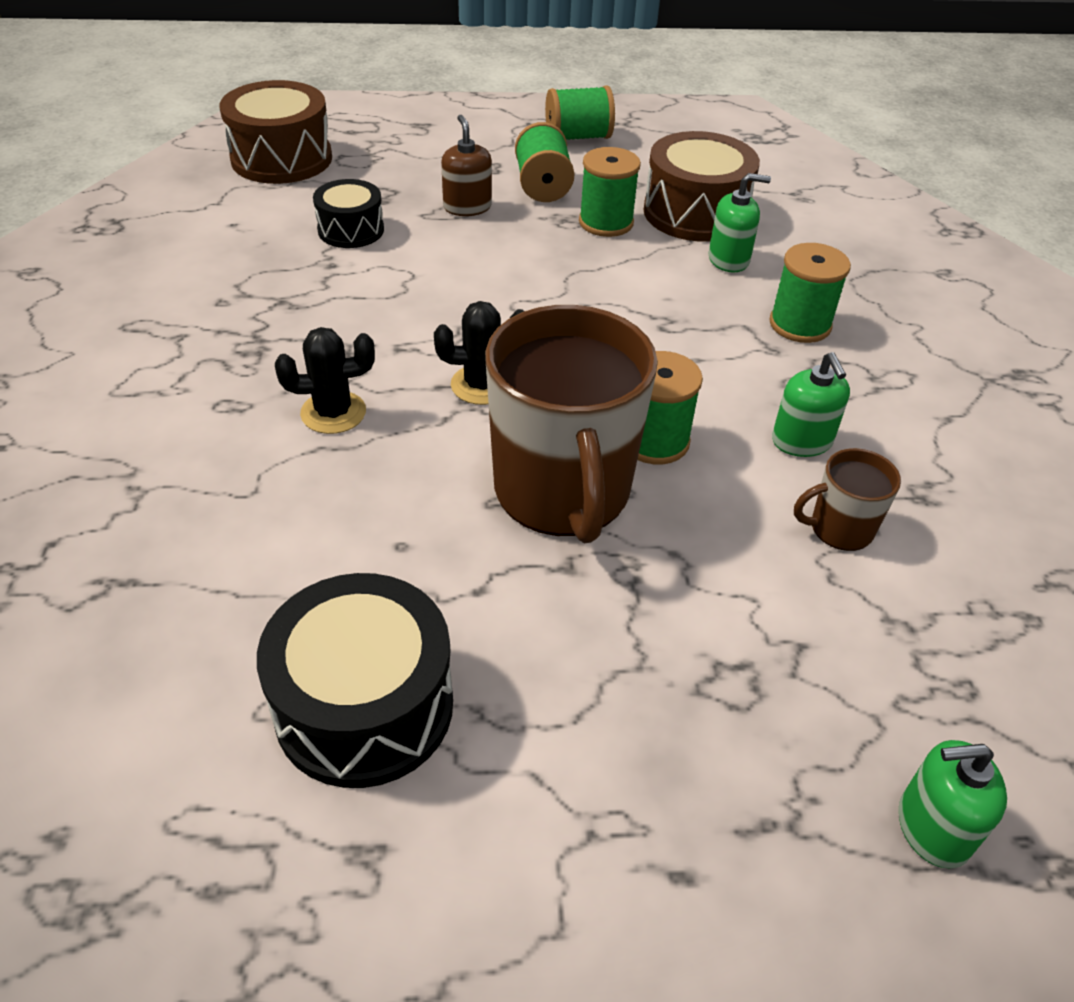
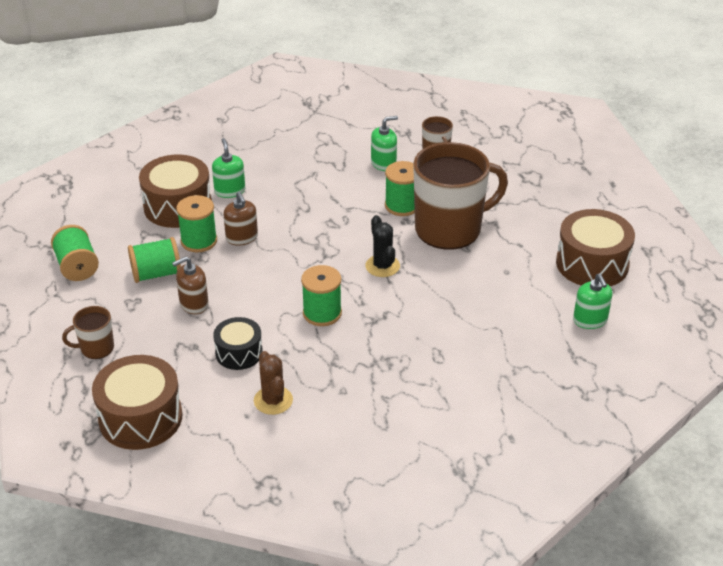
camera: 100 degrees left, 5 degrees down
(244, 245) = (273, 400): none -> brown cactus
(333, 413) = (427, 314): black cactus -> none
(364, 706) = (592, 264): black drum -> brown drum
(418, 140) = (96, 348): none -> brown mug
(603, 258) = (242, 238): none -> brown soap dispenser
(800, 324) = (288, 165): green spool -> green spool (322, 313)
(933, 828) = (565, 136): green soap dispenser -> green soap dispenser (590, 320)

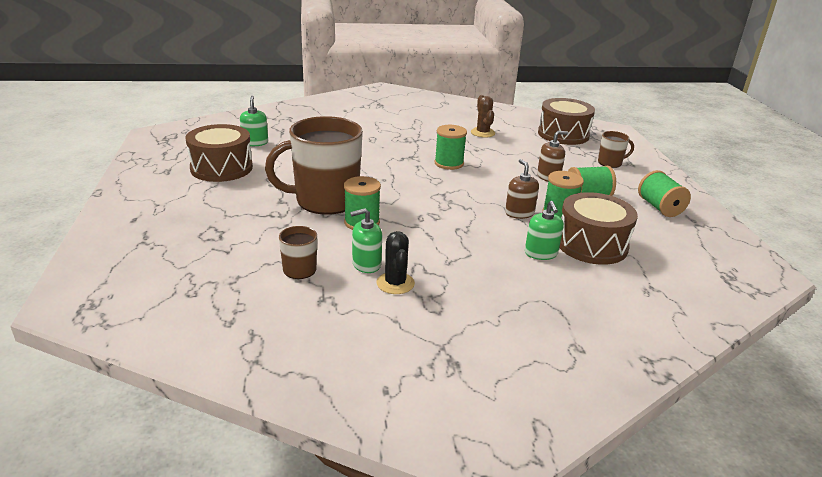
camera: 175 degrees left, 10 degrees down
(239, 353) = (508, 152): black drum -> none
(382, 266) = (395, 183): black cactus -> black cactus (395, 283)

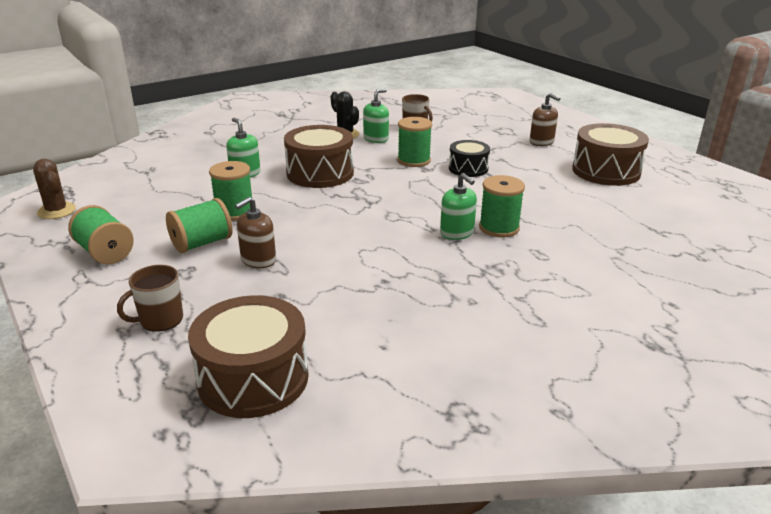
camera: 155 degrees right, 0 degrees up
(255, 142) = (644, 205): green soap dispenser -> green soap dispenser (457, 233)
(325, 200) = (468, 168): brown mug -> black drum
(449, 163) = (400, 243): green spool -> green spool (499, 228)
(482, 133) = (403, 326): brown cactus -> brown cactus (56, 211)
(519, 213) = (278, 203): brown soap dispenser -> brown soap dispenser (541, 142)
(591, 245) = (197, 191): brown drum -> brown drum (320, 173)

